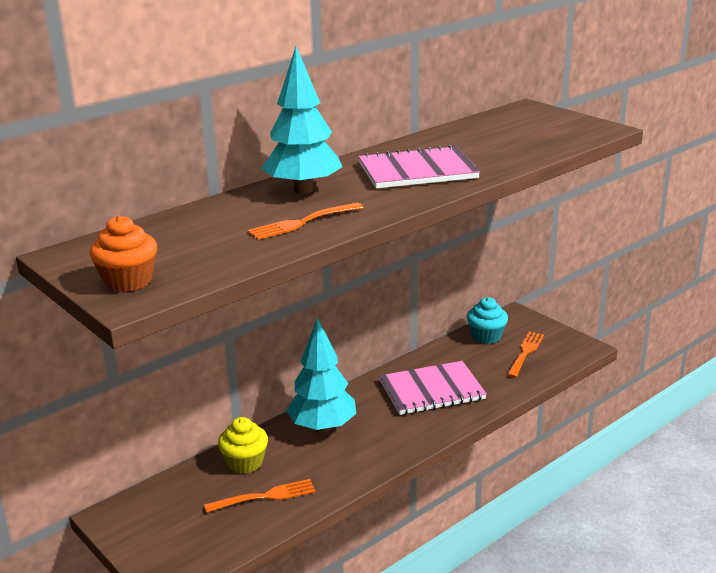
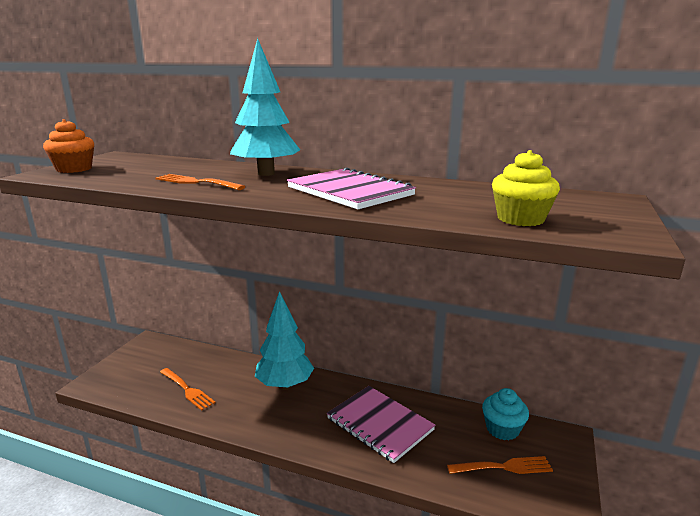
camera: 60 degrees right, 5 degrees down
(245, 462) = (223, 367): yellow cupcake -> yellow cupcake (520, 219)

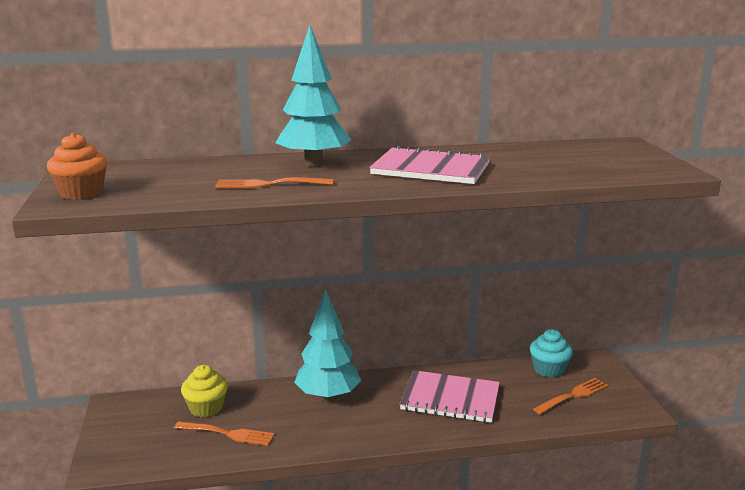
camera: 30 degrees left, 0 degrees up
(520, 219) = (595, 170): yellow cupcake -> yellow cupcake (206, 408)

